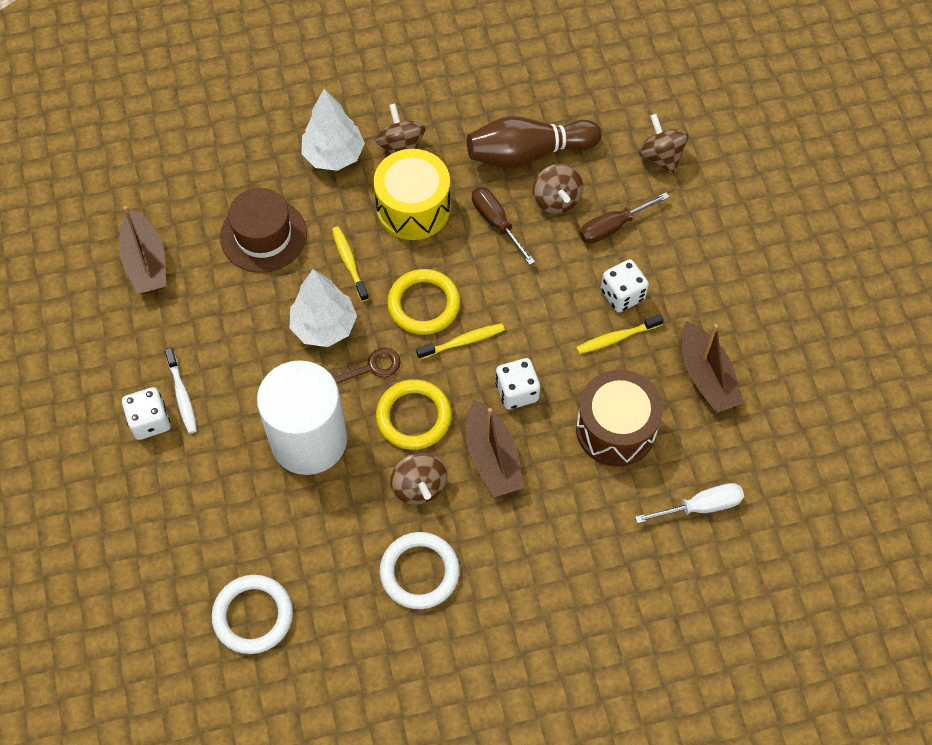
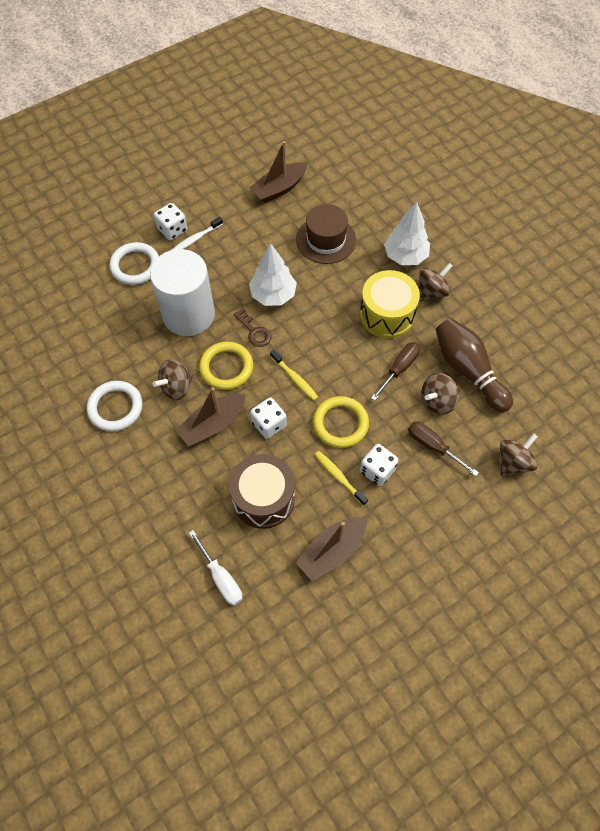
camera: 70 degrees right, 0 degrees up
(253, 616) = (61, 326): white ring -> white ring (135, 266)
(349, 263) = (327, 292): yellow toothbrush -> none
(423, 304) = (314, 345): yellow ring -> yellow ring (340, 423)

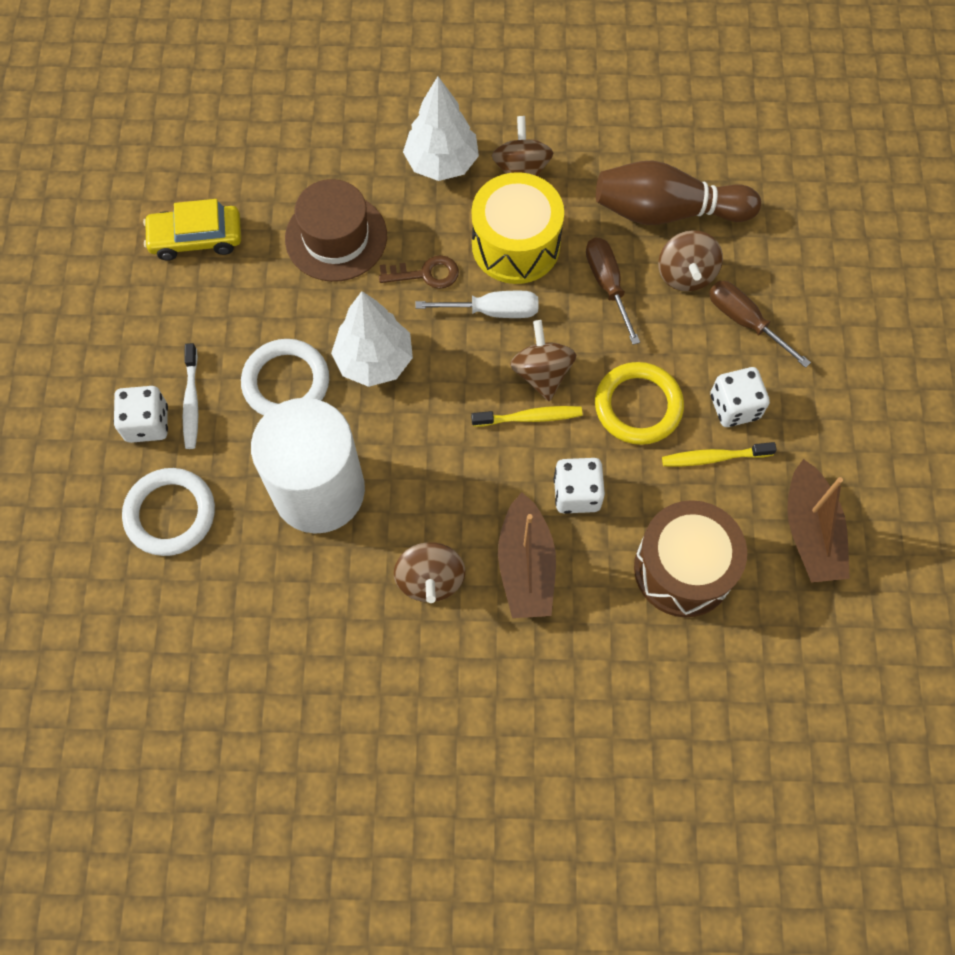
camera: 55 degrees left, 5 degrees up
(115, 407) = (402, 684): white ring -> white ring (286, 382)
(221, 577) = (761, 692): white screwdriver -> white screwdriver (492, 311)
(226, 367) = (447, 493): yellow ring -> none
(254, 331) = (415, 421): brown key -> brown key (425, 274)
(279, 189) = (196, 238): brown boat -> yellow car
(433, 446) = (745, 322): brown screwdriver -> brown screwdriver turned 60 degrees clockwise
(513, 462) = (825, 251): brown spinning top -> brown spinning top (542, 373)

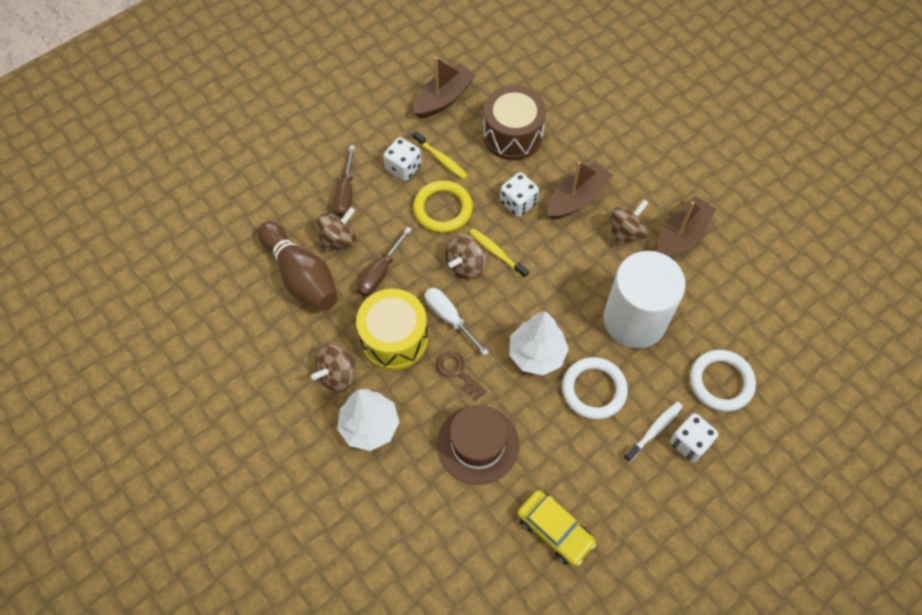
camera: 130 degrees left, 5 degrees down
(369, 642) = (681, 235): none -> brown boat

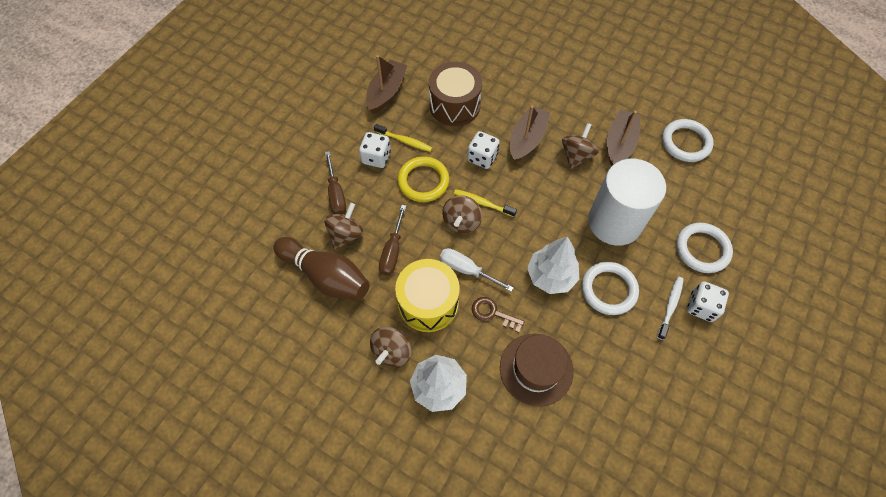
camera: 20 degrees left, 0 degrees up
(554, 530) = (630, 420): yellow car -> none
(760, 257) = (685, 142): none -> white ring

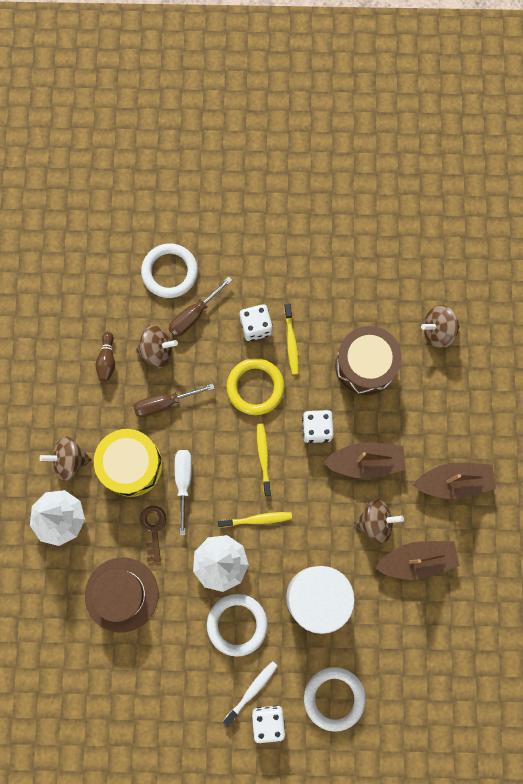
camera: 60 degrees right, 15 degrees up
(326, 276) = (107, 360): brown bowling pin -> brown bowling pin, size x0.45
(386, 92) = (340, 288): brown boat -> brown boat (454, 482)
(461, 222) = (231, 449): brown spinning top -> brown spinning top (438, 331)
(529, 232) = (257, 519): none -> yellow toothbrush
(670, 306) = (252, 691): white toothbrush -> white toothbrush turned 45 degrees counterclockwise
(685, 142) = (461, 630): white ring -> white ring (169, 272)

